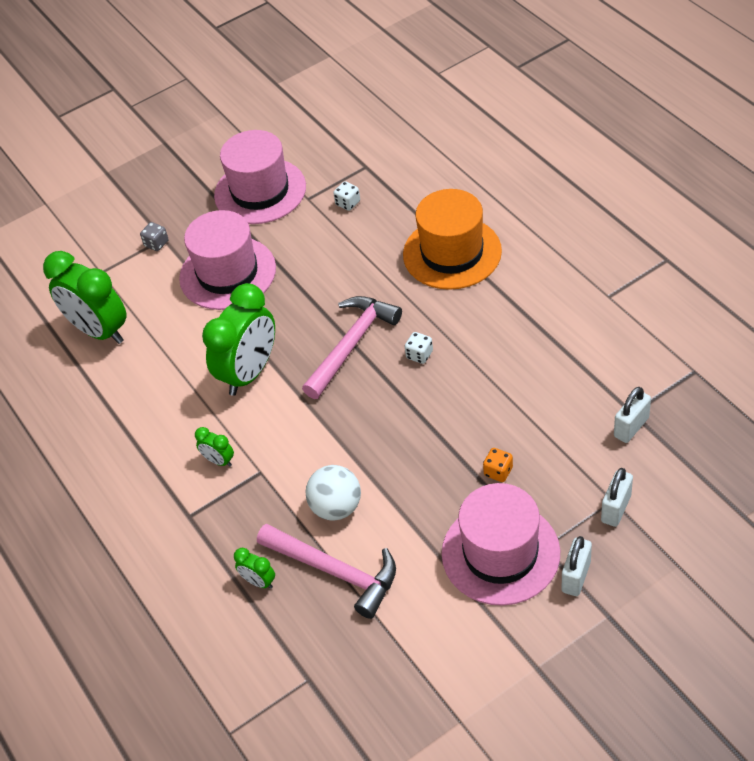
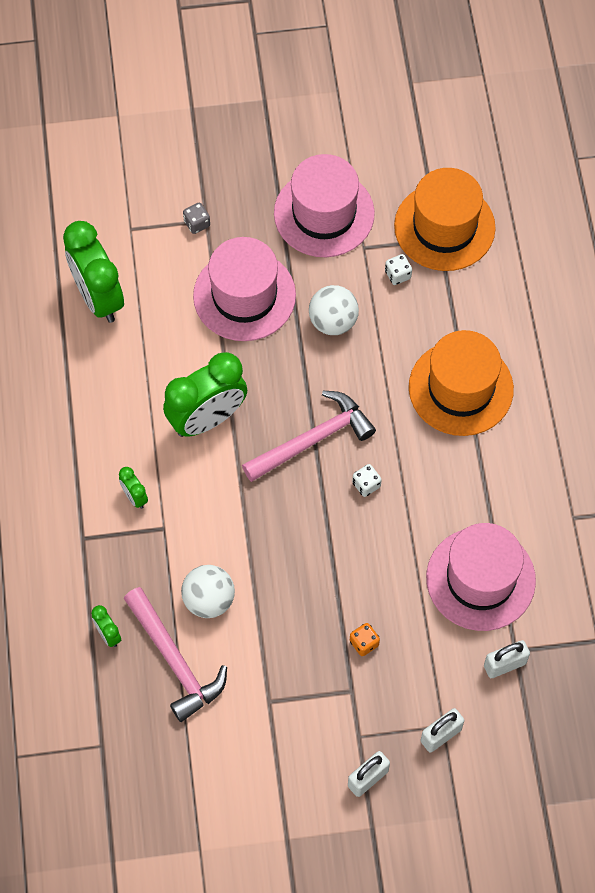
camera: 20 degrees right, 15 degrees up
(315, 257) = (333, 321): none -> white ball
(364, 157) = (444, 227): none -> orange hat
(500, 553) = (319, 721): pink hat -> pink hat (480, 579)

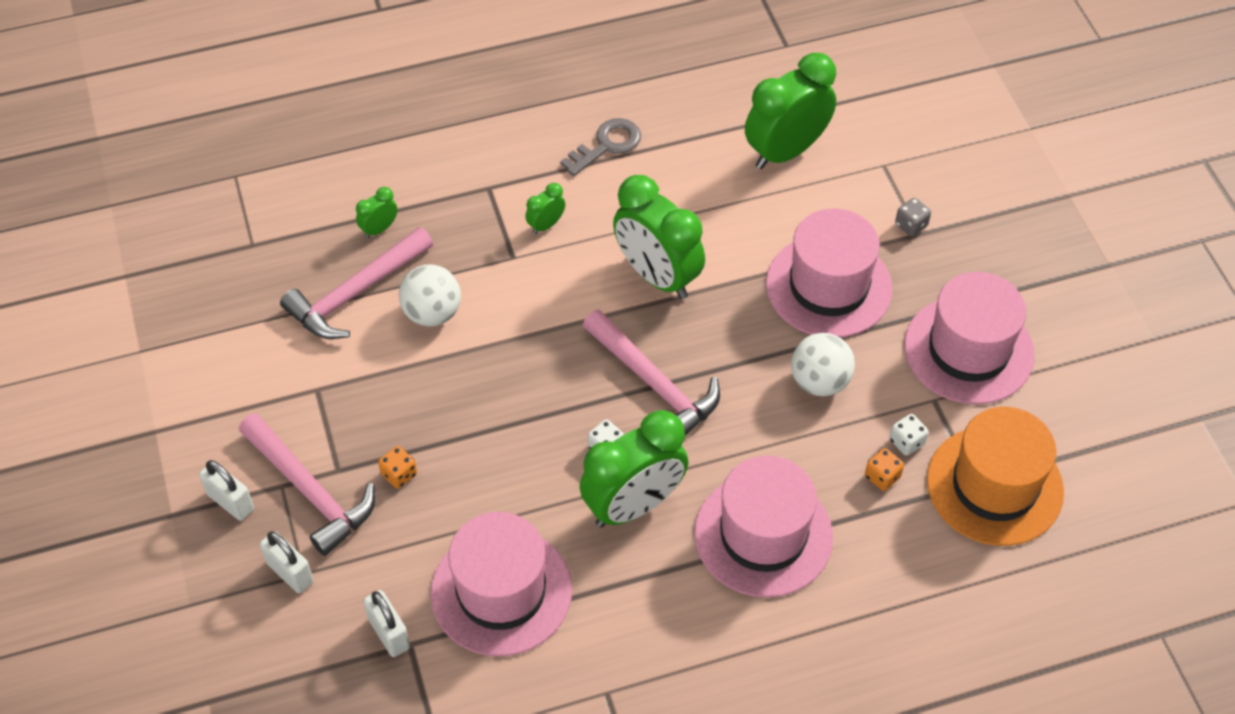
camera: 80 degrees right, 10 degrees down
(58, 435) = (607, 145): none -> grey key
(368, 714) = (310, 491): none -> pink hammer
(421, 473) = (633, 505): none -> green clock
(424, 298) = (882, 477): none -> orange dice
(461, 388) = (763, 535): orange hat -> pink hat

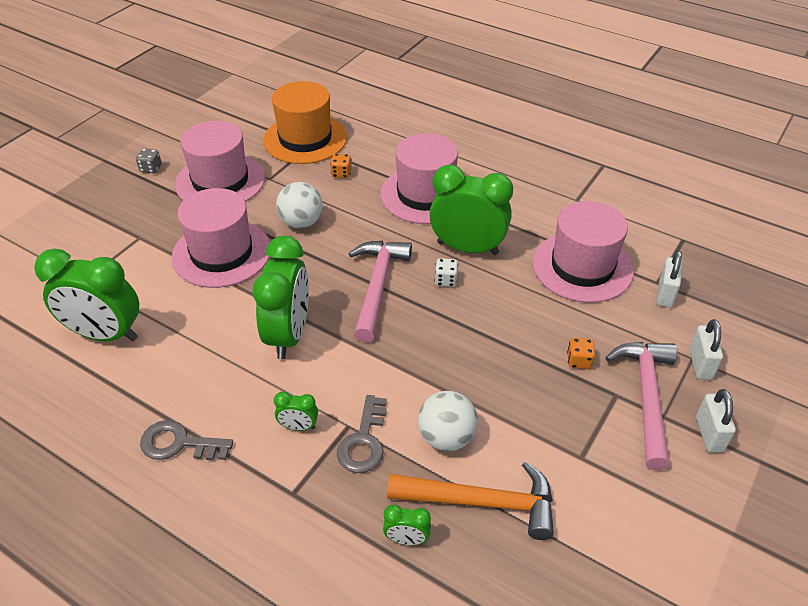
camera: 130 degrees left, 10 degrees down
(355, 293) = (482, 502): pink hammer -> orange hammer
(487, 257) = (364, 441): none -> grey key
(906, 442) = (309, 175): white dice -> none
(911, 225) = (134, 243): grey dice -> grey dice (151, 168)

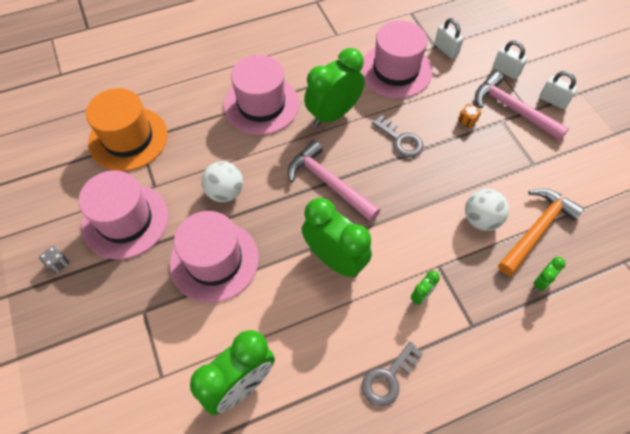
camera: 55 degrees left, 15 degrees up
(341, 173) = (192, 139): orange dice -> none
(364, 441) = (456, 264): grey key -> grey key (400, 140)
(445, 280) = (353, 143): white dice -> none

